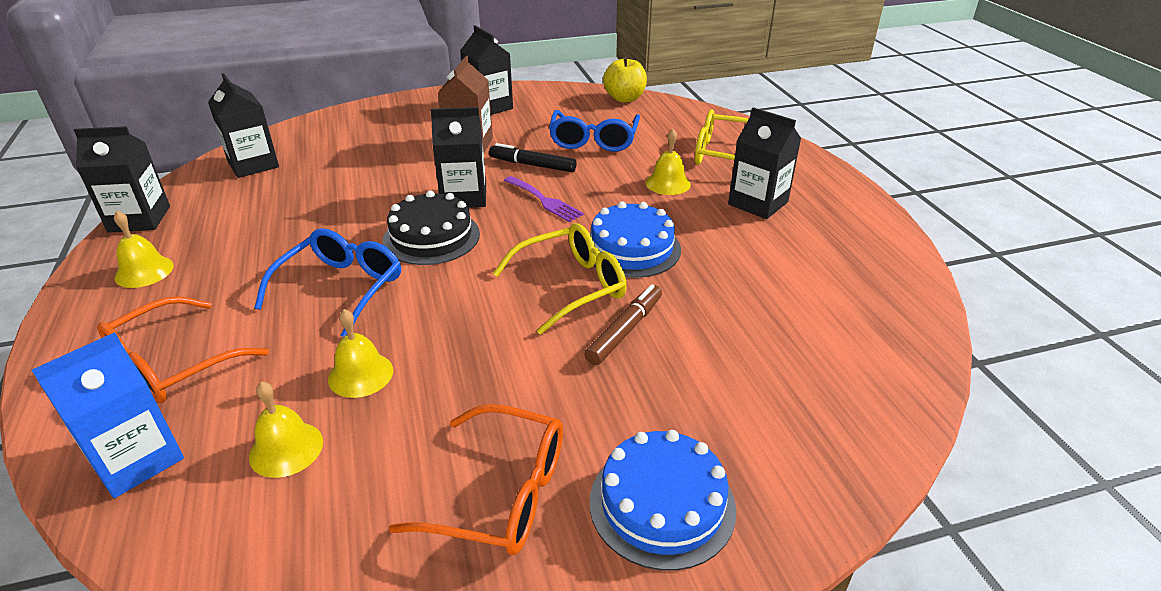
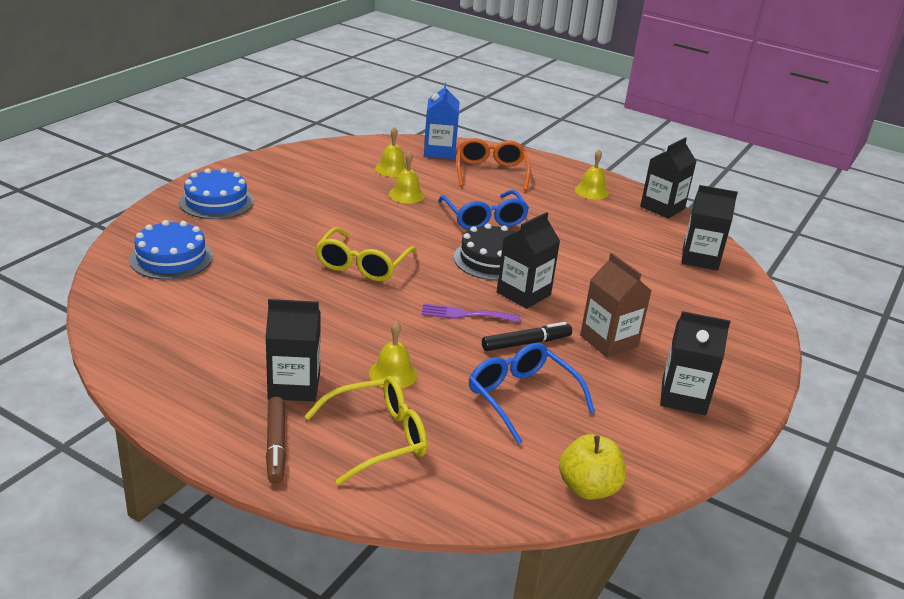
camera: 135 degrees right, 5 degrees down
(501, 494) = (287, 185): orange glasses -> none
(625, 330) = (302, 254): brown marker -> brown marker (276, 445)
(631, 248) = (354, 303): blue cake -> blue cake (171, 258)

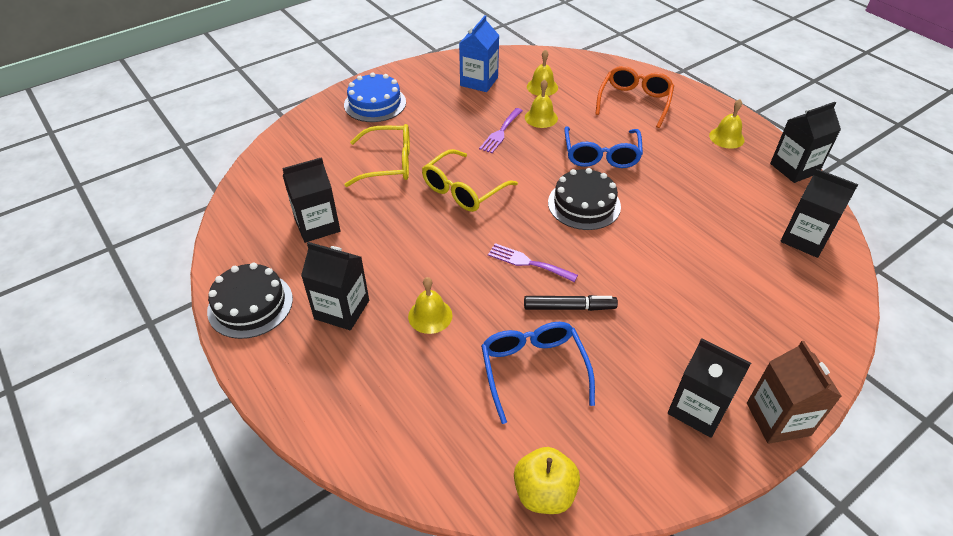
camera: 25 degrees right, 15 degrees up
(171, 258) = (311, 157): blue cake -> none
(184, 400) = (250, 305): none -> black cake
(276, 445) = (296, 369): brown marker -> none
(372, 211) = (501, 132): none -> purple fork
(378, 437) = (383, 382): yellow glasses -> yellow glasses (389, 163)
(439, 151) = (596, 72): blue carton -> blue carton (479, 81)
(523, 293) = (595, 249): black carton -> black carton (317, 225)
(609, 341) = (653, 322): brown carton -> brown carton (778, 419)

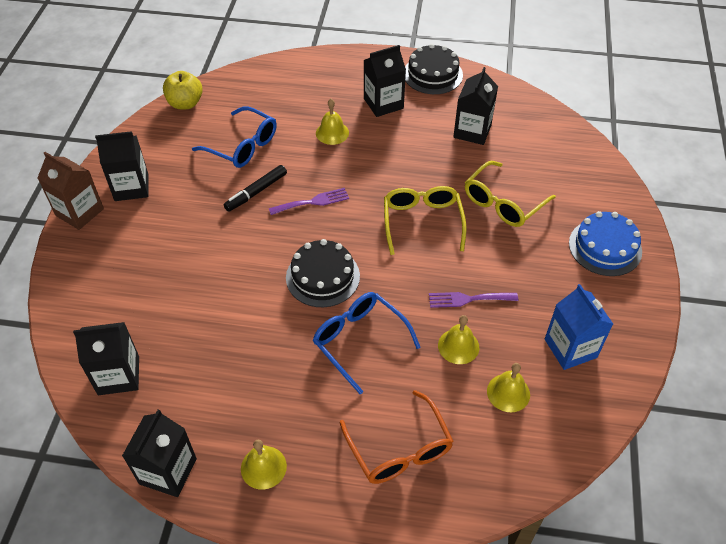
camera: 135 degrees right, 5 degrees up
(501, 132) = (468, 299): purple fork -> purple fork turned 75 degrees counterclockwise

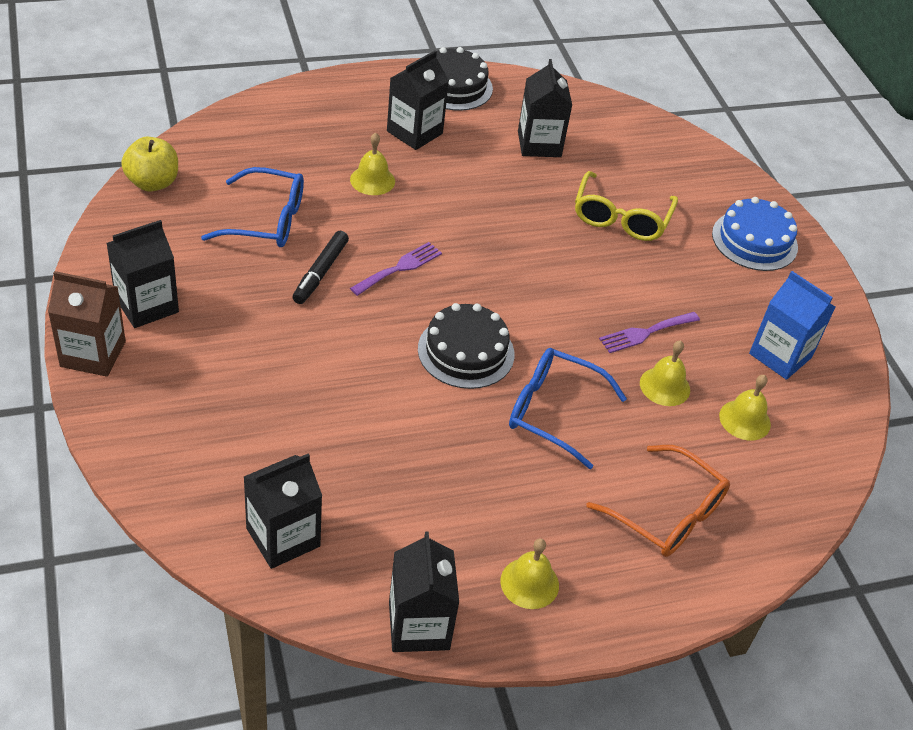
camera: 30 degrees left, 5 degrees down
(422, 222) = (544, 260): yellow glasses -> none

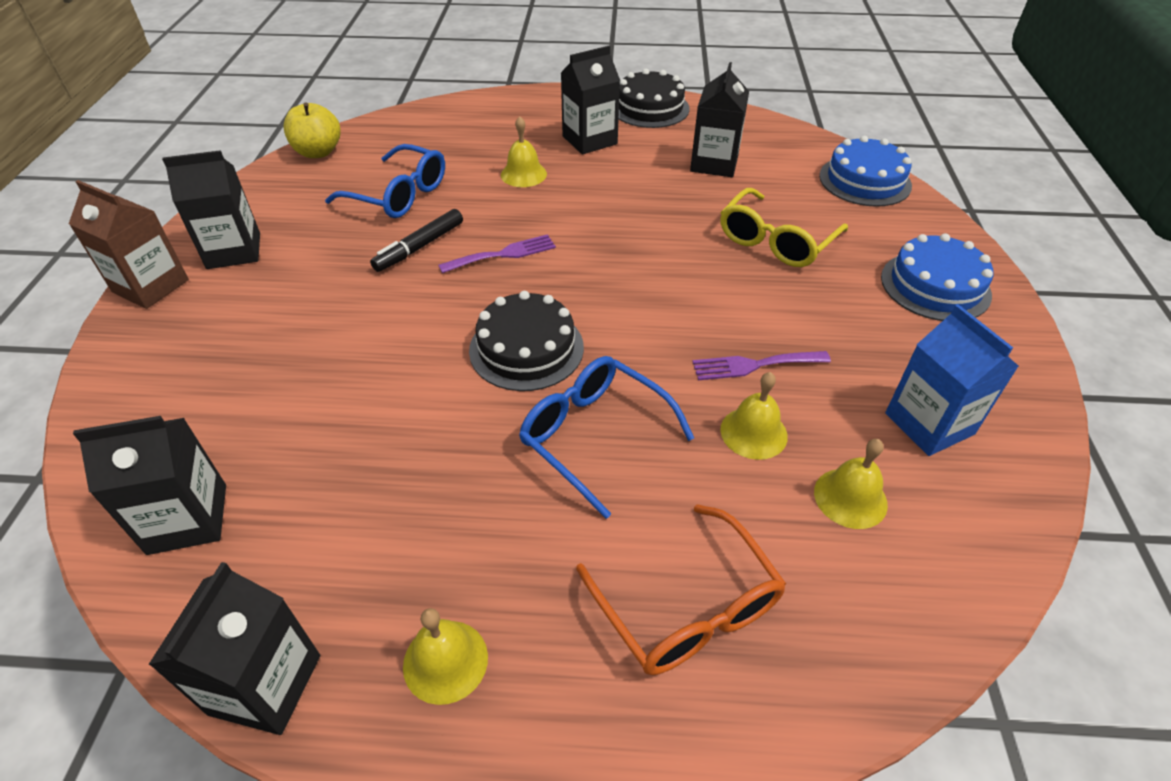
camera: 25 degrees right, 0 degrees up
(672, 145) = (864, 181): none -> blue cake

